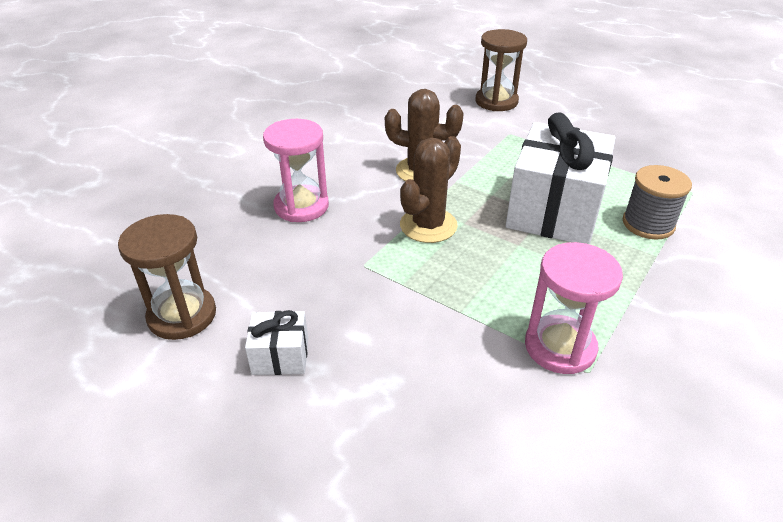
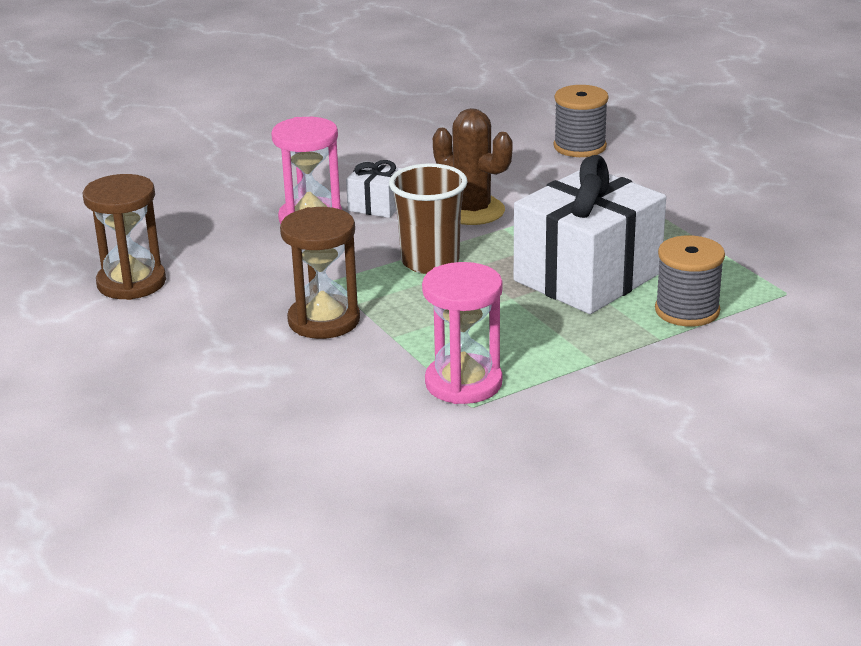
camera: 25 degrees right, 10 degrees down
(280, 356) = (195, 330): white gift -> white gift (377, 206)
(428, 225) = (430, 262): brown cactus -> brown cup
(449, 103) = (579, 147): none -> grey spool
(496, 101) = (645, 154): brown hourglass -> brown hourglass (324, 320)

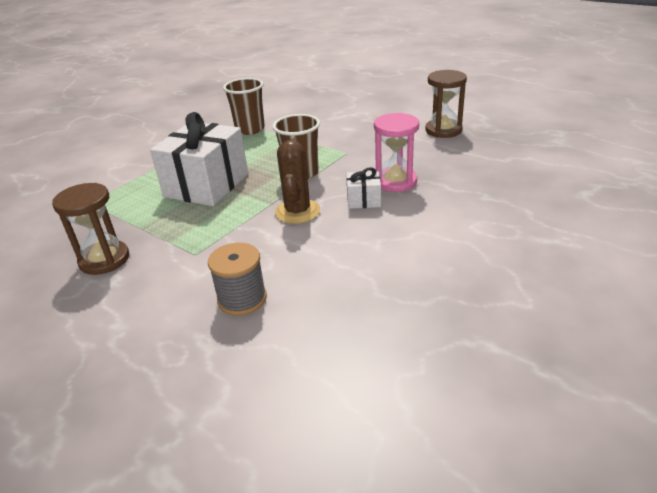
camera: 160 degrees right, 5 degrees up
(324, 320) = (331, 136): brown hourglass -> brown hourglass (104, 260)
(463, 383) = (250, 129): pink hourglass -> brown cup
(472, 211) = (297, 211): brown cactus -> brown cactus turned 75 degrees clockwise
(687, 310) = (148, 180): grey spool -> none

